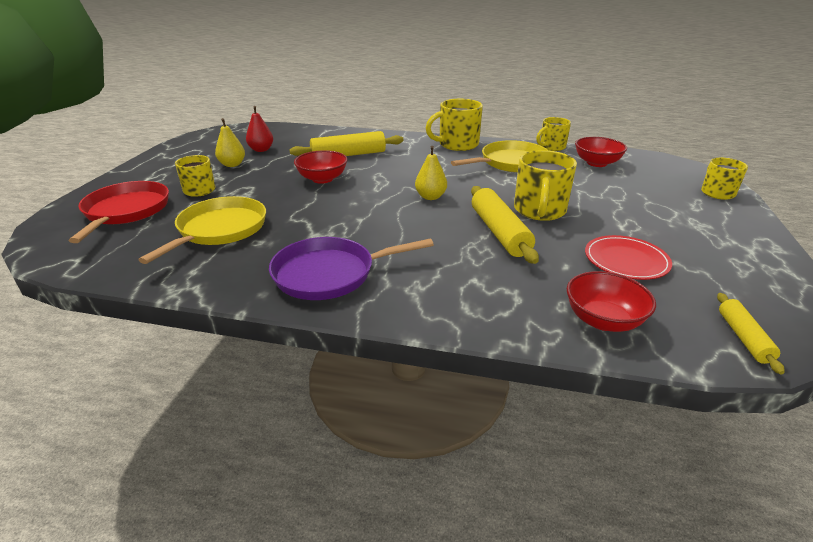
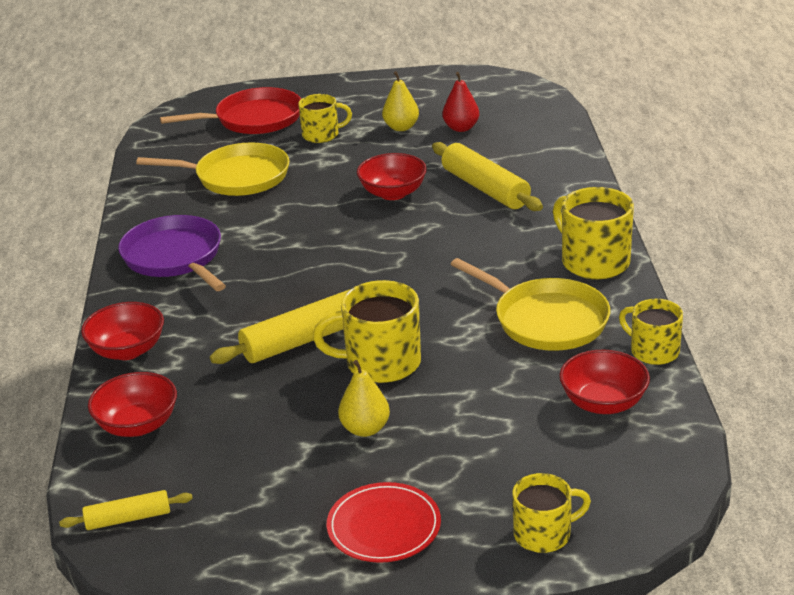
camera: 75 degrees right, 0 degrees up
(430, 197) = (380, 276): yellow pear -> yellow pear (365, 429)
(478, 315) = (127, 350): none -> red bowl
(626, 260) = (268, 438): red plate -> red plate (384, 526)

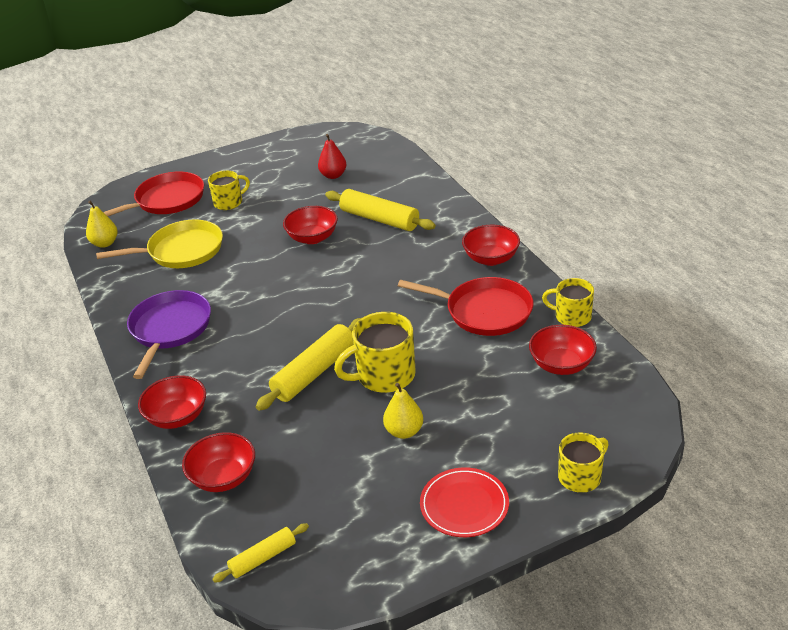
camera: 20 degrees left, 5 degrees up
(175, 257) = (170, 329): purple pan -> purple pan turned 60 degrees clockwise
(401, 127) = (287, 184): yellow pear -> yellow pear (105, 243)
(546, 320) = (484, 311): yellow pan -> red pan
(594, 262) = (491, 258): yellow mug -> red bowl

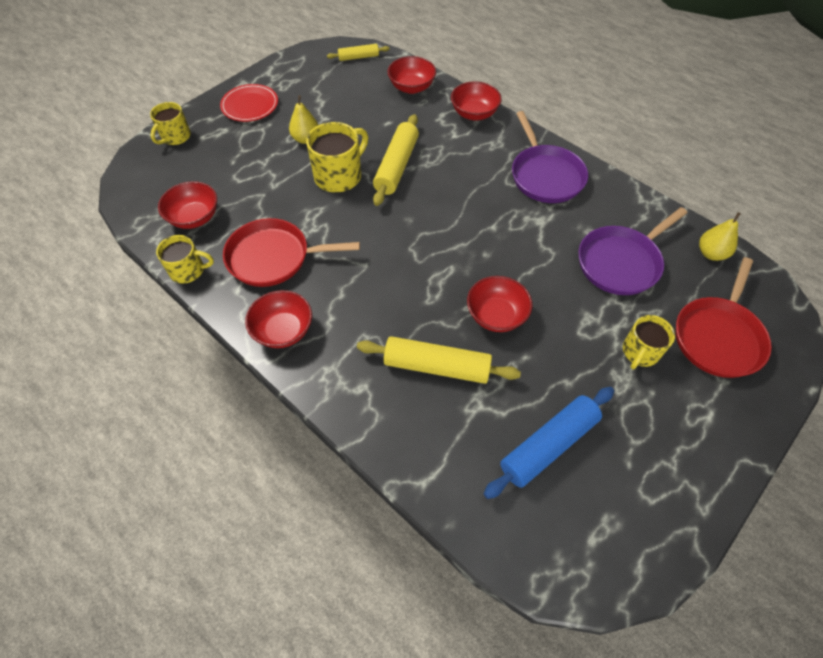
camera: 155 degrees right, 20 degrees up
(181, 251) = (621, 262): yellow pan -> purple pan
(263, 558) = (358, 57): yellow rolling pin -> yellow rolling pin turned 45 degrees clockwise
(333, 175) = (548, 445): red pear -> blue rolling pin

